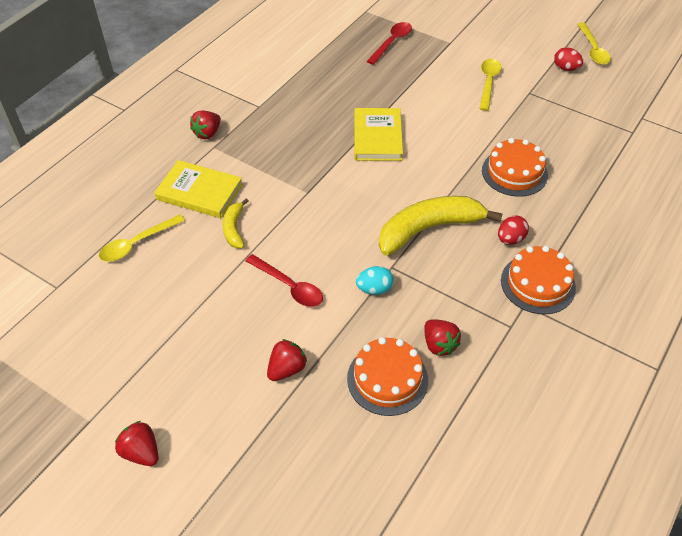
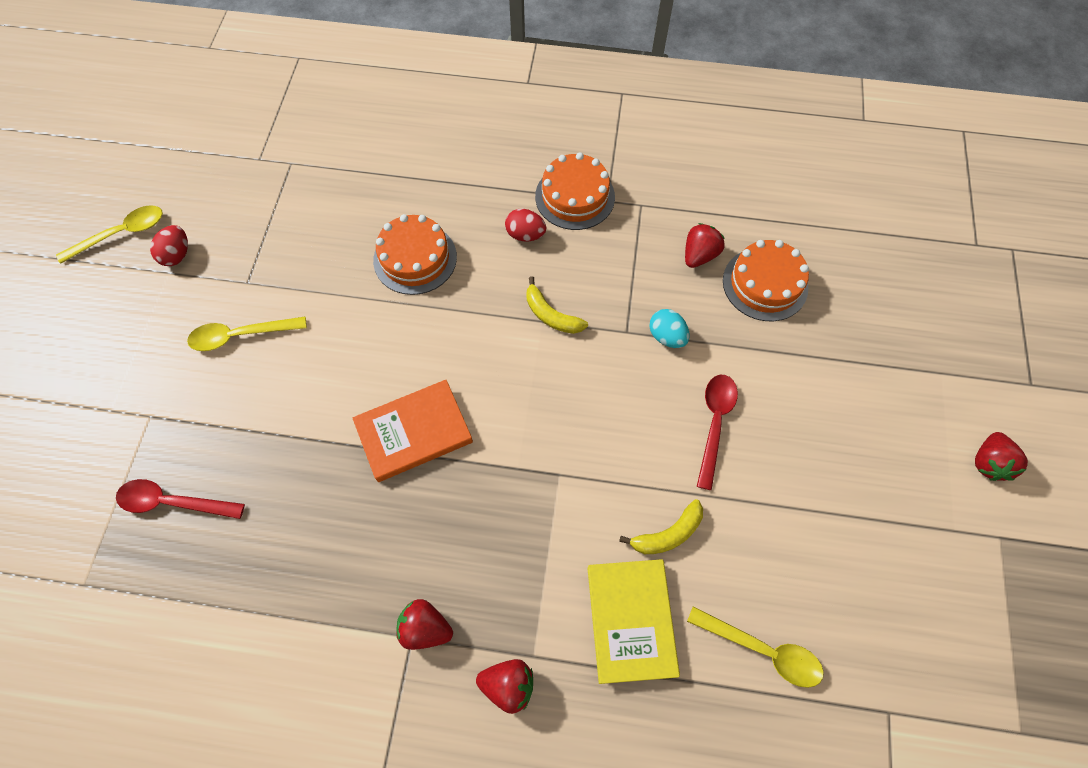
camera: 115 degrees left, 15 degrees up
(286, 369) = (814, 376): red strawberry -> red strawberry (425, 628)
(377, 137) = (414, 432): yellow book -> orange book
(429, 229) = (551, 315): yellow banana -> yellow banana, size x0.50

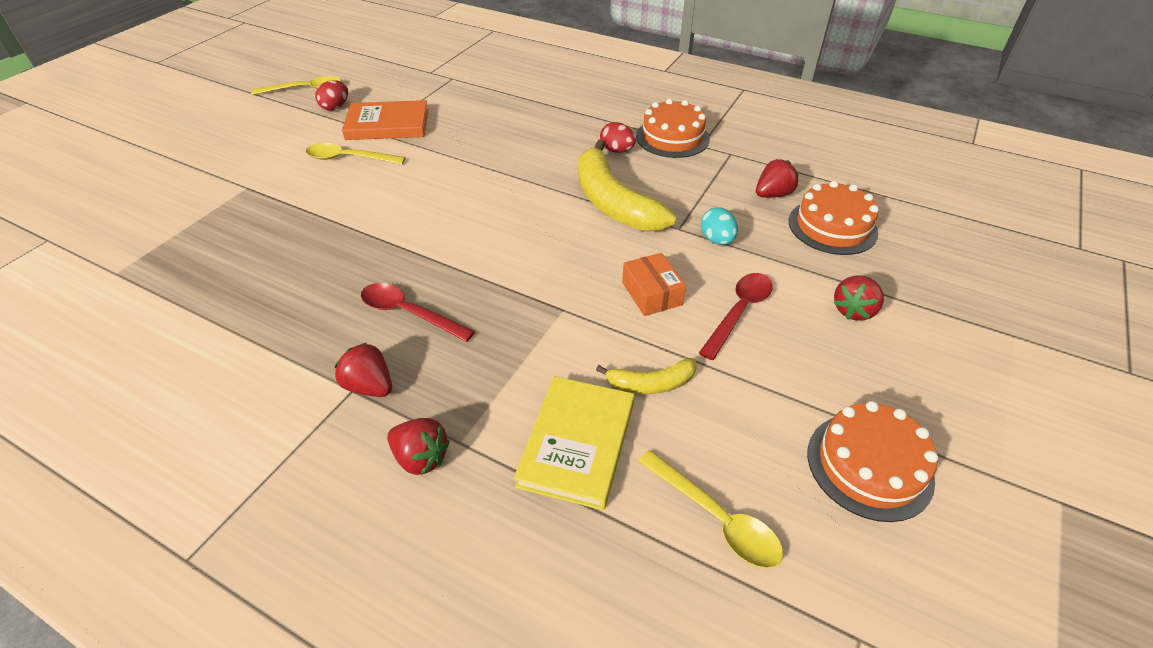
camera: 20 degrees right, 20 degrees down
(173, 502) = (224, 241): red spoon -> red spoon (409, 313)
(414, 432) = (447, 247): orange book -> orange book (387, 125)
(415, 258) = (515, 145): orange cake -> orange cake (869, 465)
(551, 315) = (613, 202): yellow banana -> yellow banana, size x2.01
(631, 427) = (652, 293): none -> orange box
(988, 462) = (1059, 426): red strawberry -> red strawberry (853, 310)

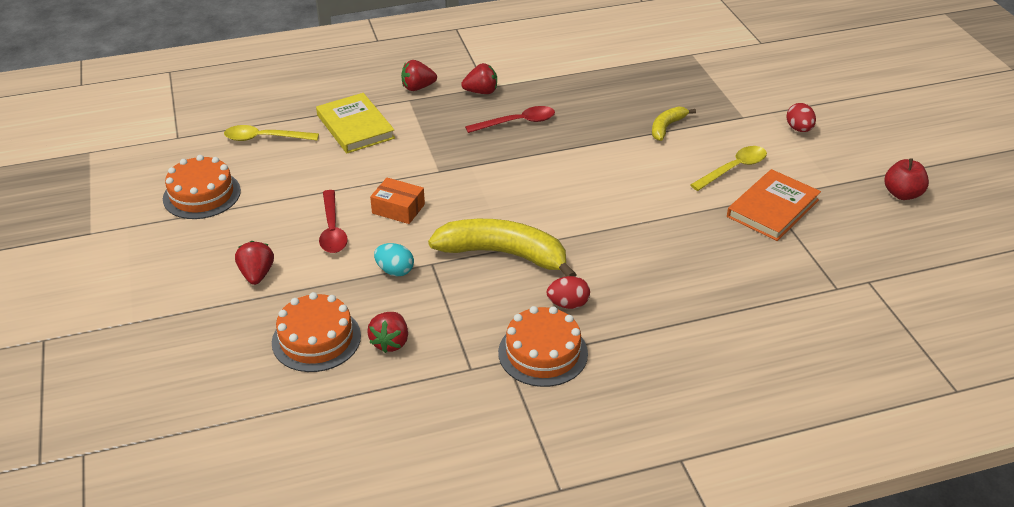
camera: 135 degrees right, 5 degrees down
(305, 90) = (902, 194): yellow spoon -> red apple
(335, 107) = (842, 196): red egg -> red egg (799, 129)
(651, 384) = (346, 166): yellow banana -> yellow banana (667, 127)

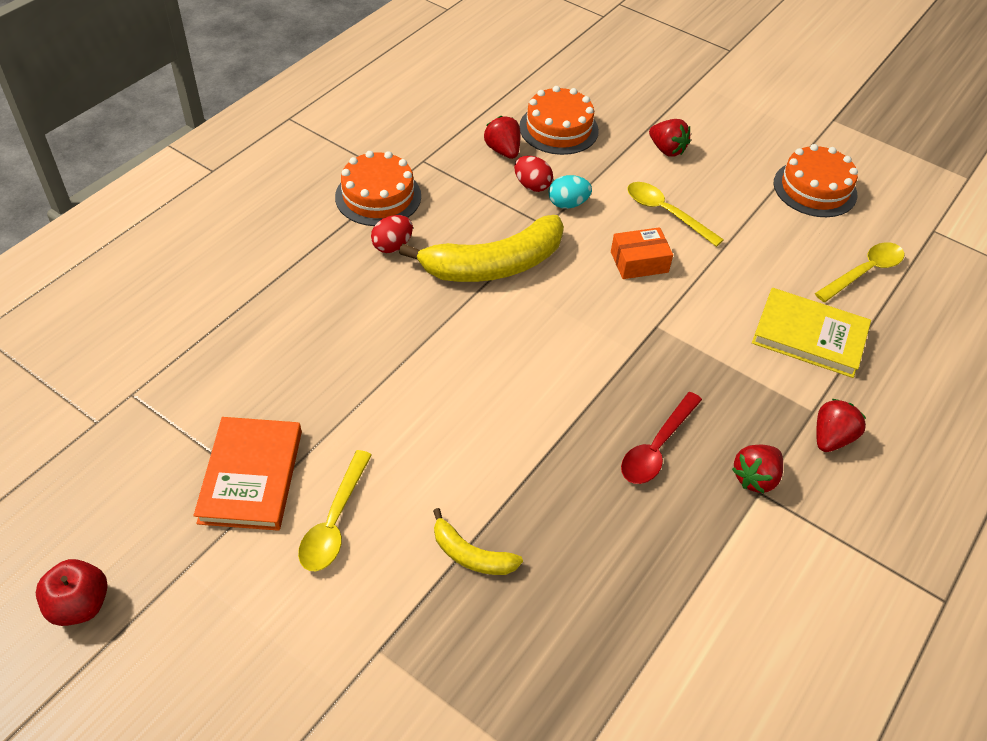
camera: 140 degrees right, 10 degrees up
(332, 229) = (666, 213): red spoon -> yellow spoon
(667, 127) = (471, 555): yellow banana -> yellow banana turned 120 degrees clockwise
(799, 129) = (280, 672): red egg -> red egg (532, 185)

